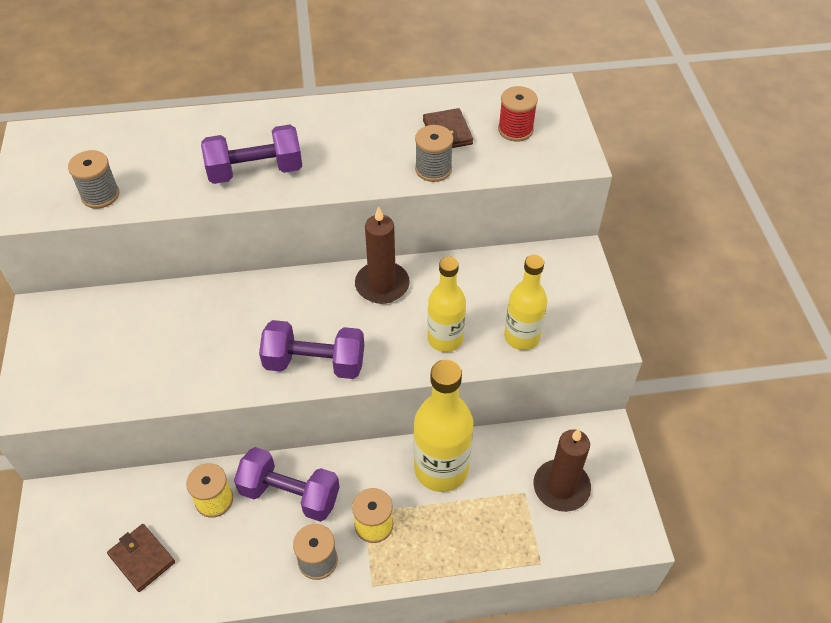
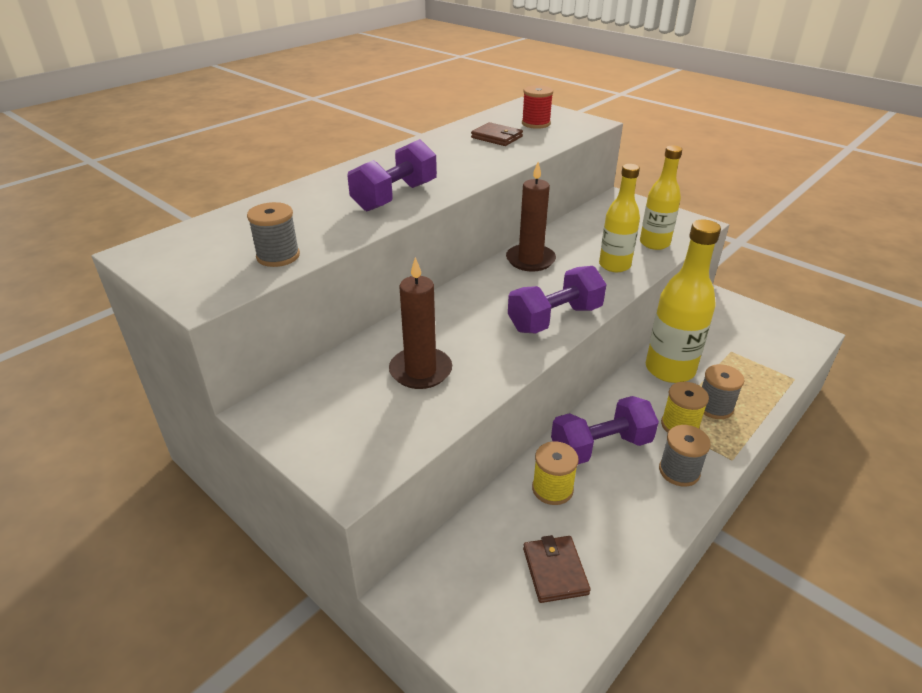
camera: 40 degrees left, 15 degrees down
(142, 559) = (555, 571): brown wallet -> brown wallet turned 75 degrees clockwise
(433, 169) = (519, 153): grey spool -> grey spool (714, 407)
(561, 487) = (744, 337): brown candle -> brown candle (420, 371)

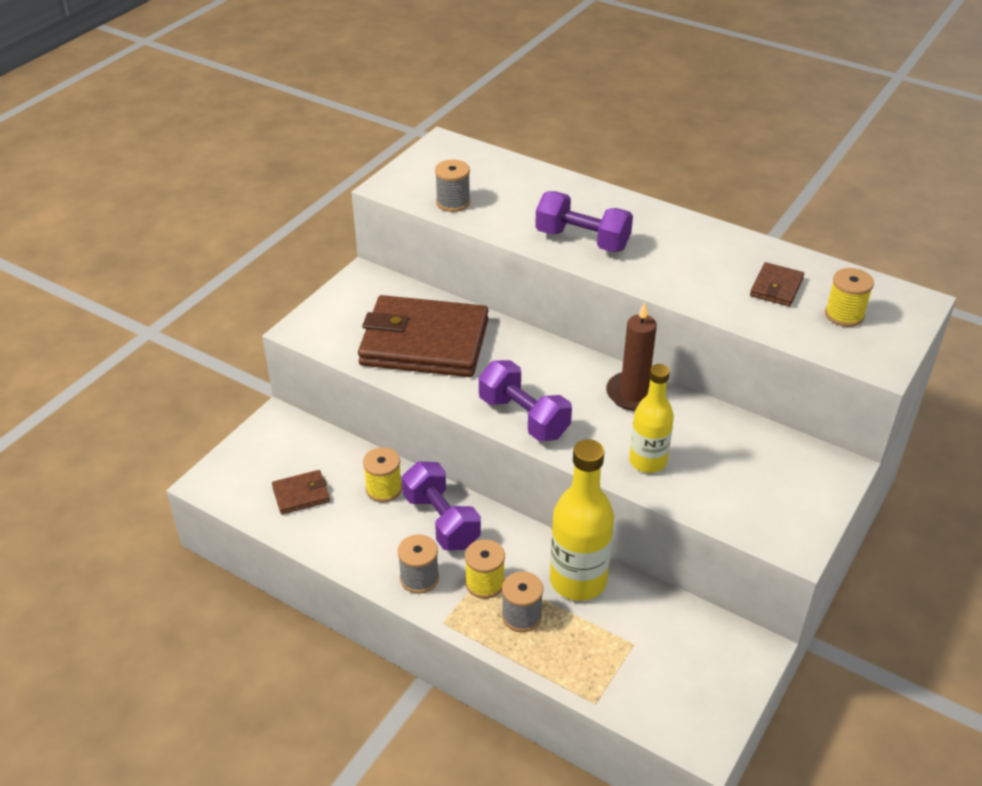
camera: 80 degrees right, 5 degrees up
(420, 371) = (424, 343): brown candle -> brown wallet
(536, 124) = (844, 315): red spool -> yellow spool
(654, 243) = (718, 498): yellow bottle -> none

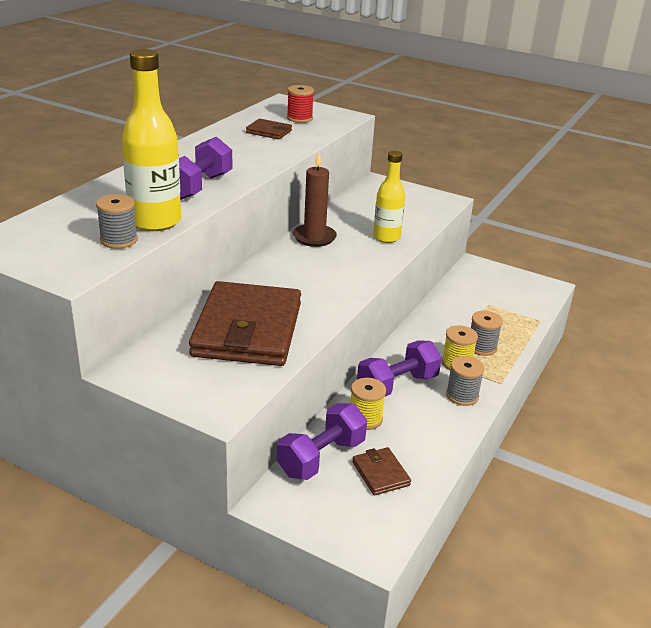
camera: 95 degrees left, 10 degrees down
(523, 417) = (347, 282): purple dumbbell -> purple dumbbell (321, 458)
(578, 580) = (441, 322): yellow bottle -> yellow bottle (155, 221)
(844, 315) = (299, 118): yellow spool -> red spool

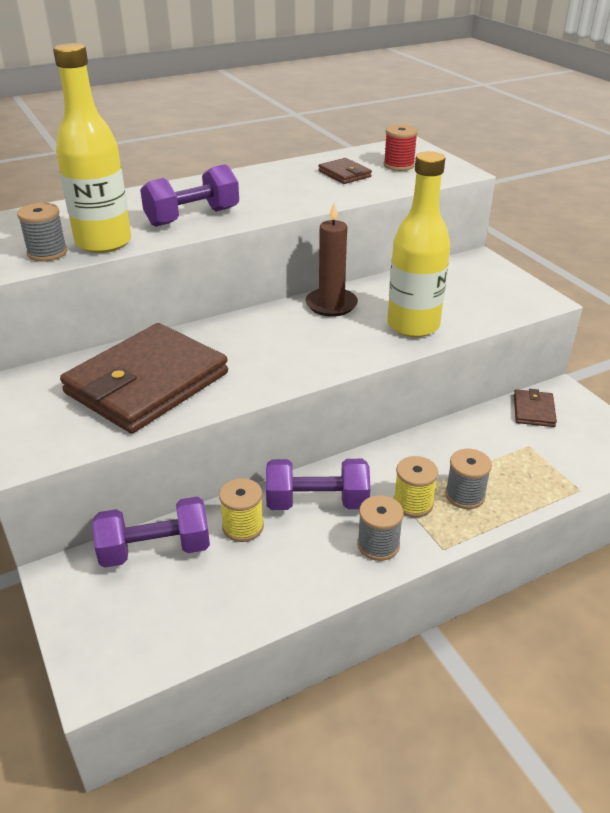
camera: 35 degrees right, 5 degrees up
(380, 473) = (193, 595): brown wallet -> brown wallet (533, 411)
(386, 237) = (413, 325): yellow bottle -> yellow bottle, size x1.53

